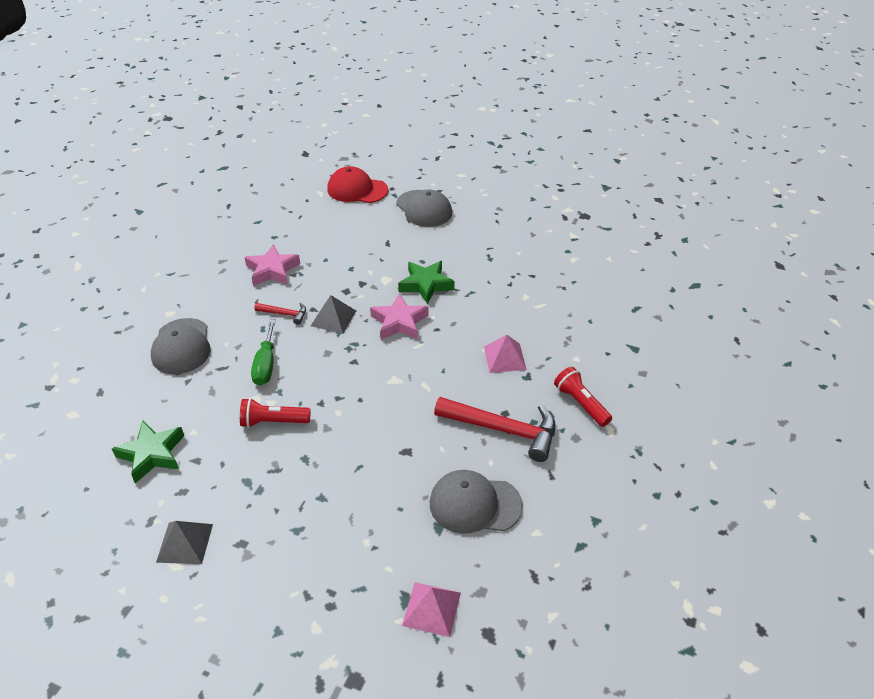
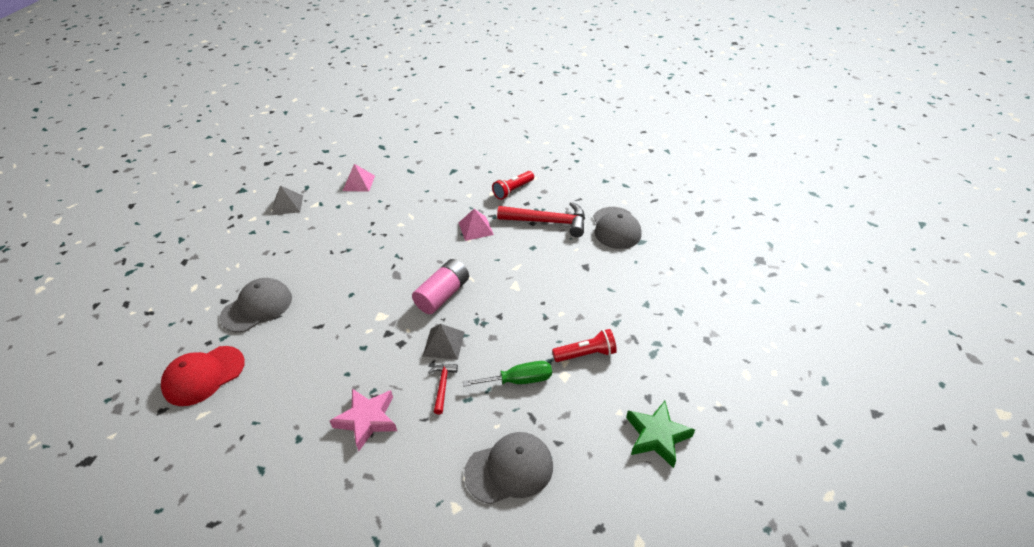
camera: 100 degrees left, 0 degrees up
(184, 542) = (726, 375): grey pyramid -> grey pyramid (287, 205)
(273, 422) = (586, 354): red flashlight -> red flashlight turned 90 degrees counterclockwise
(357, 190) = (204, 375): red cap -> red cap turned 45 degrees clockwise
(399, 322) = (443, 295): pink star -> pink battery
(426, 285) = (388, 286): green star -> none
(431, 608) = (698, 236): pink pyramid -> pink pyramid (359, 183)
(503, 430) = (548, 222): red hammer -> red hammer turned 90 degrees clockwise

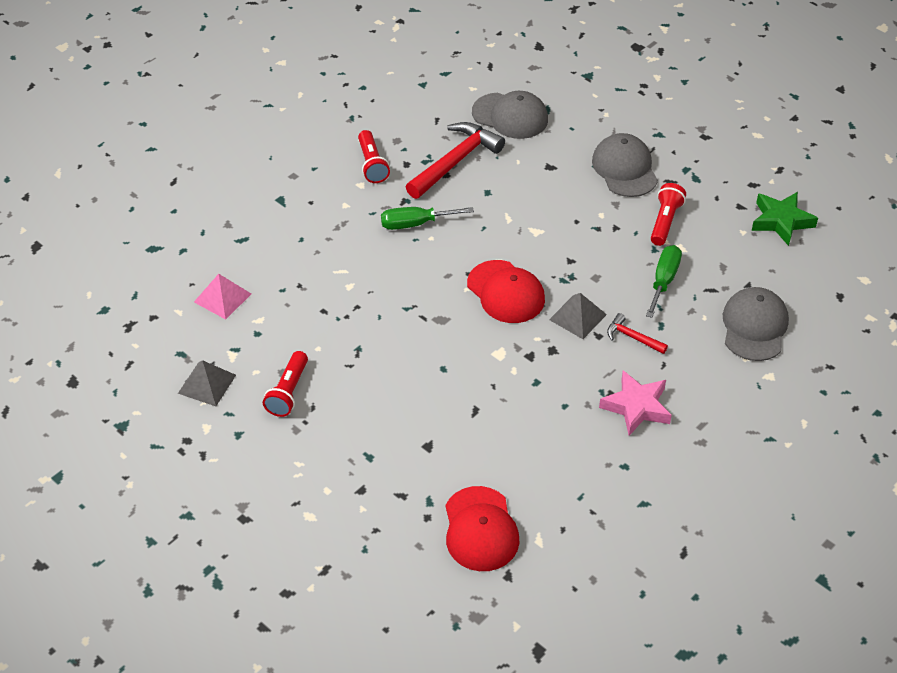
camera: 60 degrees left, 5 degrees up
(257, 307) = (399, 459): grey cap -> grey cap (625, 169)
(295, 237) = (288, 392): none -> red flashlight
(443, 295) = (505, 292): pink battery -> red cap
(475, 228) = (415, 224): pink pyramid -> green screwdriver

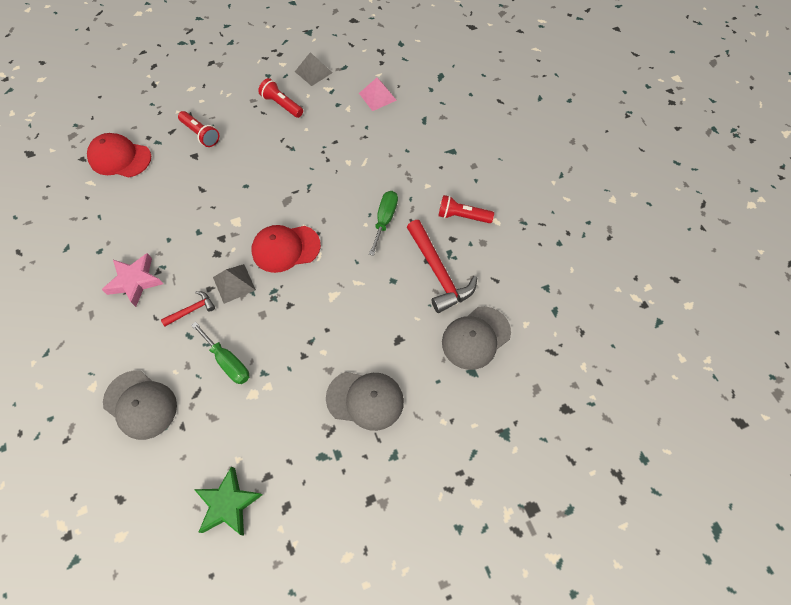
camera: 115 degrees right, 15 degrees up
(665, 221) = (287, 399): red flashlight -> red flashlight (201, 134)

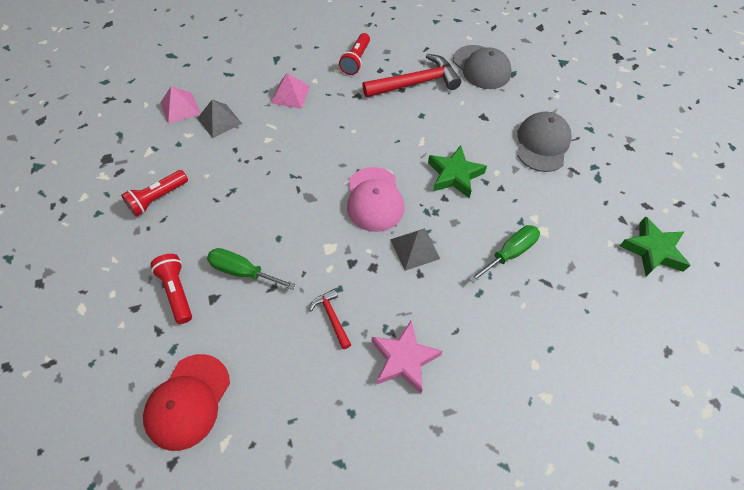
camera: 85 degrees left, 5 degrees down
(140, 404) = (564, 339): grey cap -> none
(192, 310) = (447, 291): red hammer -> red hammer (332, 317)
(201, 134) = (177, 291): red flashlight -> red flashlight turned 75 degrees counterclockwise
(285, 248) = (374, 199): red cap -> pink cap
(313, 72) = (114, 164): grey pyramid -> grey pyramid (219, 121)
(317, 313) = (454, 175): none -> green star
(385, 220) = (351, 115): green screwdriver -> green screwdriver (242, 272)
(405, 169) = (290, 94): none -> pink pyramid

